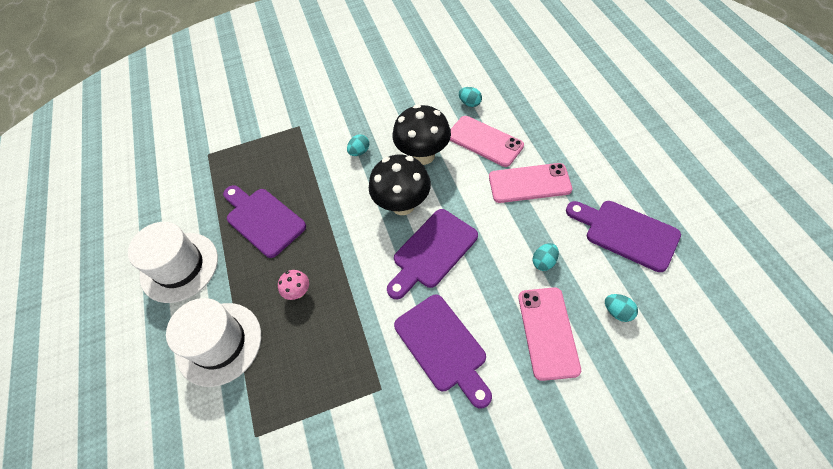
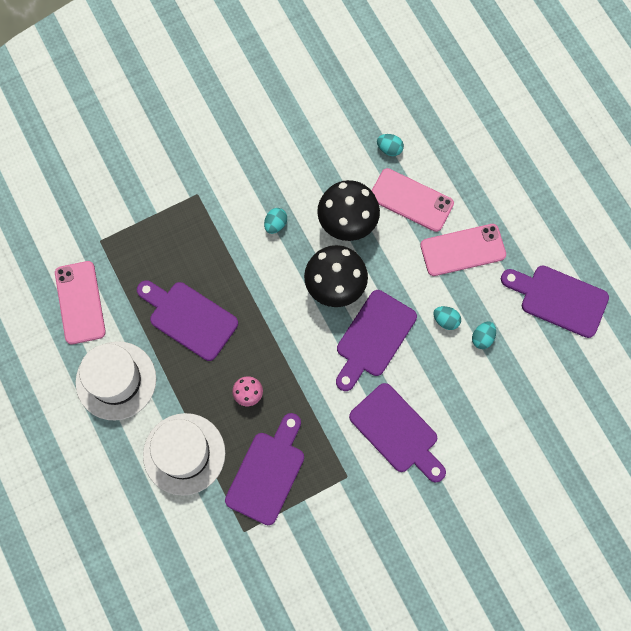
camera: 15 degrees left, 15 degrees up
(297, 374) = (267, 473): none -> purple cutting board
(548, 332) = (490, 407): pink phone -> pink phone (80, 302)
(617, 312) = (550, 381): turquoise egg -> turquoise egg (446, 320)

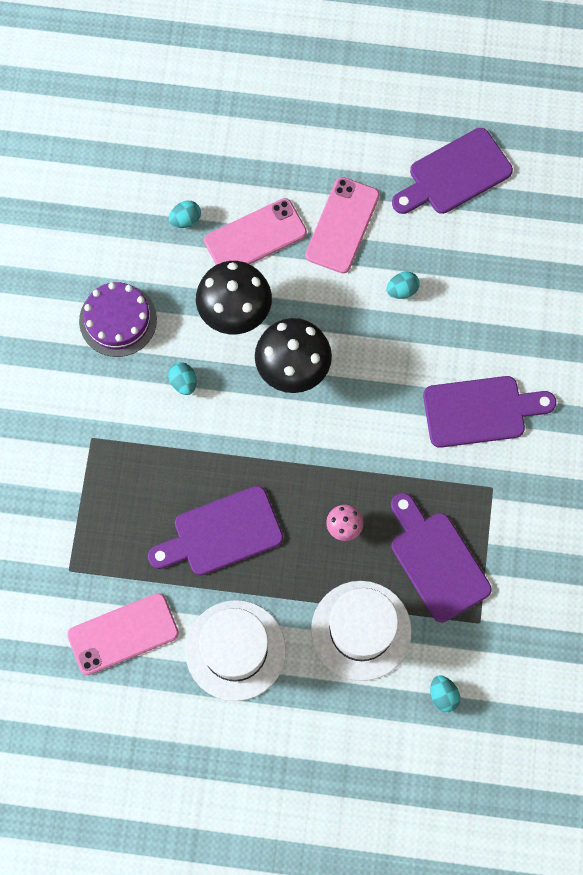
camera: 55 degrees left, 0 degrees up
(80, 302) = (123, 634): pink phone -> pink phone turned 45 degrees counterclockwise
(288, 155) = (118, 320): none -> purple cake
(373, 337) = (371, 369): purple cutting board -> none
(482, 338) = (443, 269): turquoise egg -> turquoise egg (443, 695)

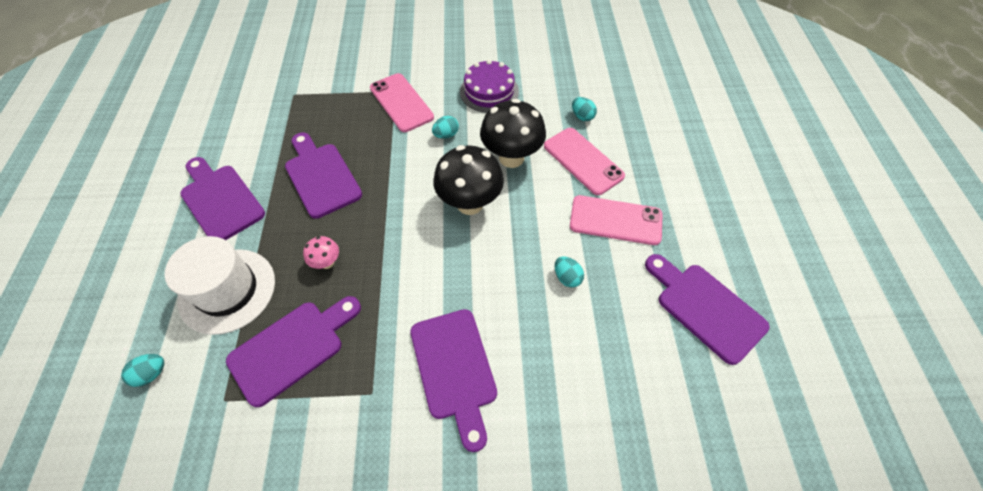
camera: 80 degrees right, 15 degrees down
(123, 634) = (242, 130): pink phone -> pink phone (401, 102)
(235, 650) = (220, 200): white hat -> purple cutting board

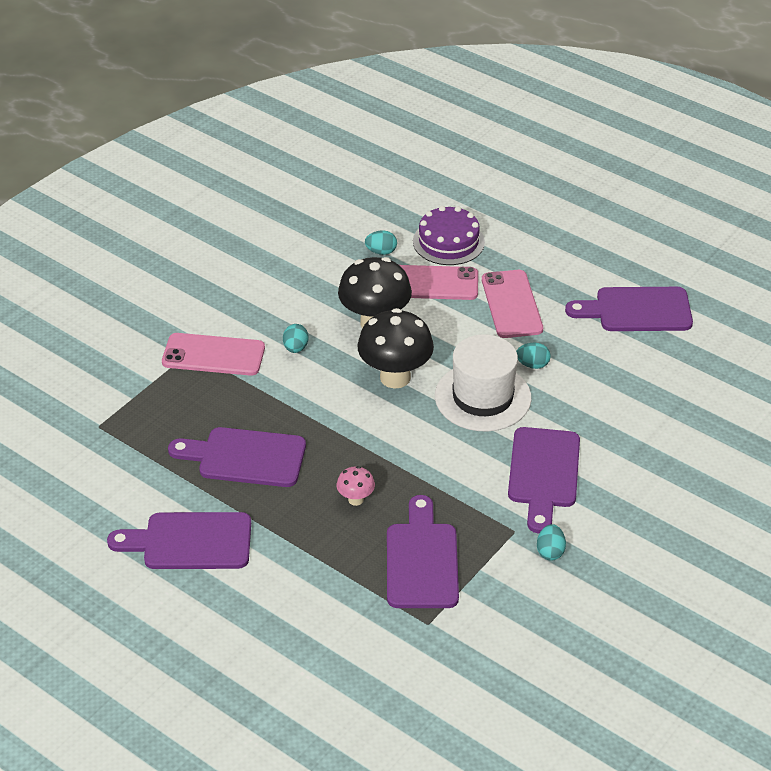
camera: 50 degrees left, 15 degrees down
(152, 374) = (351, 662): turquoise egg -> turquoise egg (550, 552)
(227, 290) = (313, 578): white hat -> white hat (483, 397)
(454, 369) = (543, 473): purple cutting board -> purple cutting board turned 75 degrees clockwise
(489, 91) = (275, 289): purple cake -> purple cake (448, 242)
(615, 220) = (511, 304): pink phone -> pink phone turned 60 degrees counterclockwise

